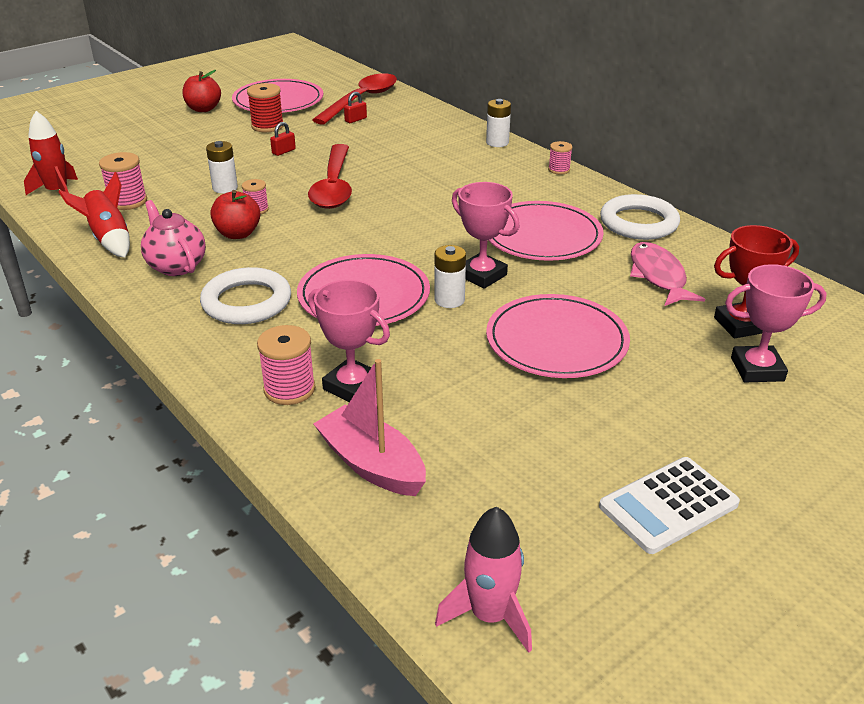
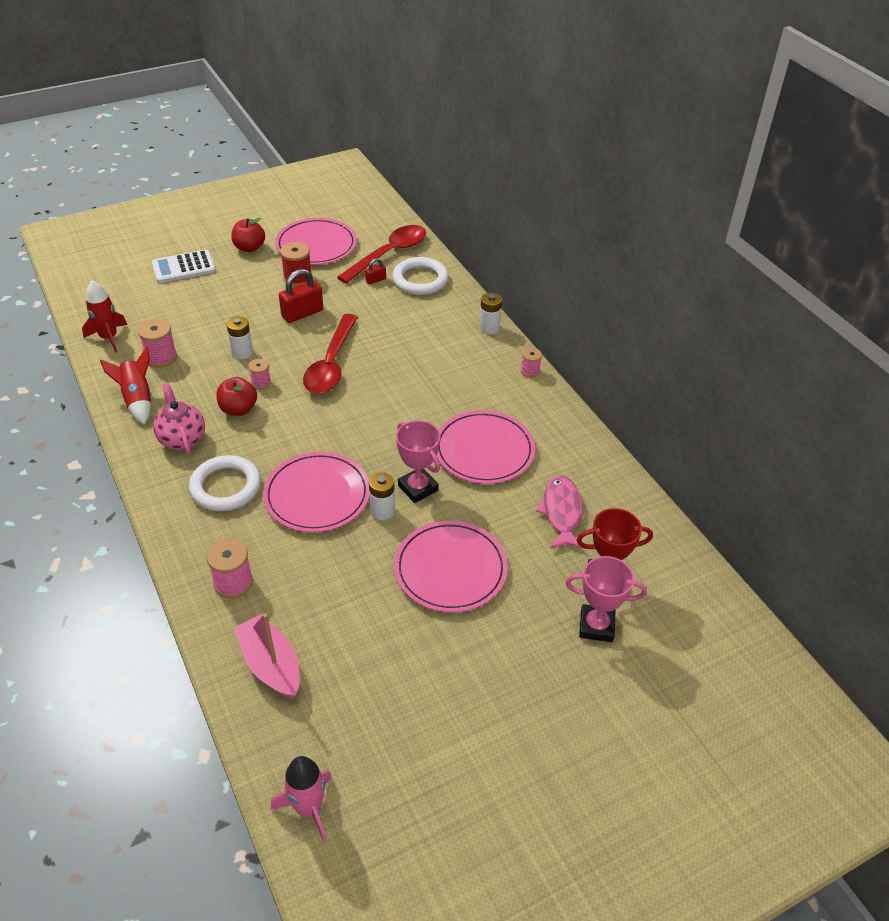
camera: 10 degrees right, 10 degrees up
(283, 151) = (302, 313): red padlock -> red padlock, size x1.95
(352, 386) = (279, 588): pink trophy -> none
(638, 223) = (572, 447): white ring -> white ring (420, 280)
(668, 505) = (469, 742): white calculator -> white calculator (183, 267)

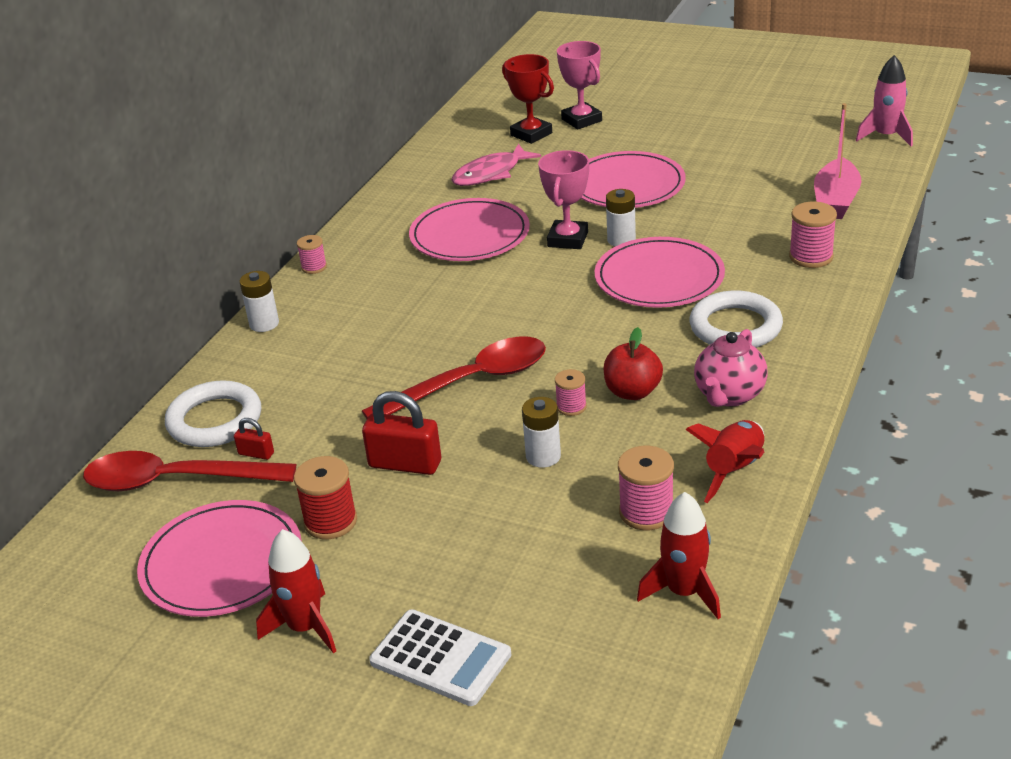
camera: 125 degrees left, 10 degrees down
(249, 248) = (305, 627): red apple -> red rocket

